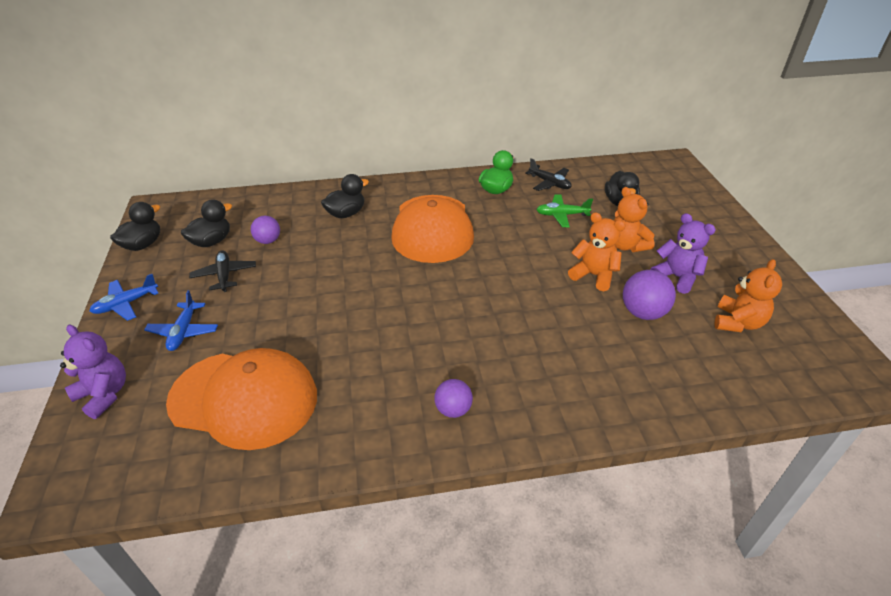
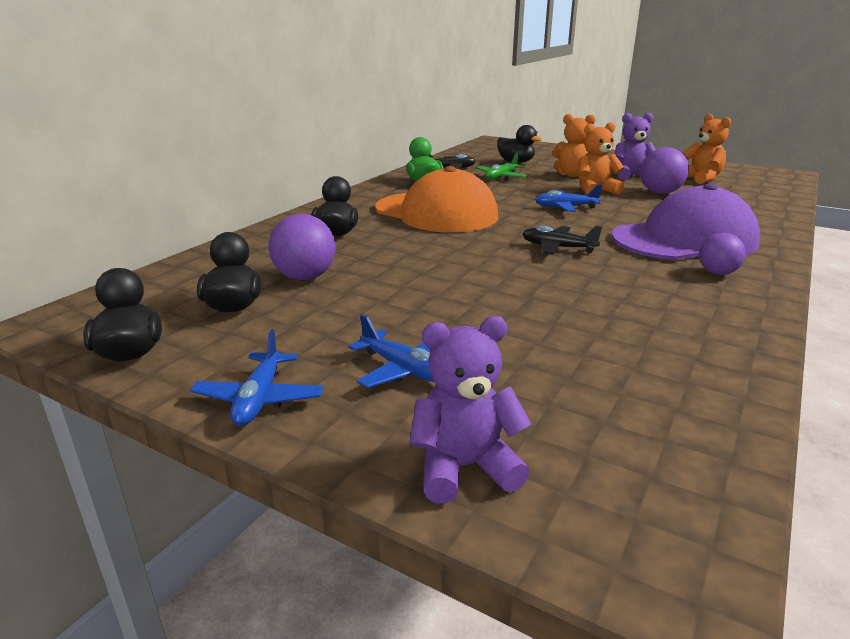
camera: 50 degrees left, 15 degrees down
(224, 275) = (326, 316): black plane -> black plane (558, 248)
(244, 399) = (597, 362): orange cap -> none
(268, 241) = (305, 277): purple ball -> purple ball, size x1.53
(517, 368) = (684, 240): none -> purple cap
(523, 278) = (565, 207): none -> blue plane

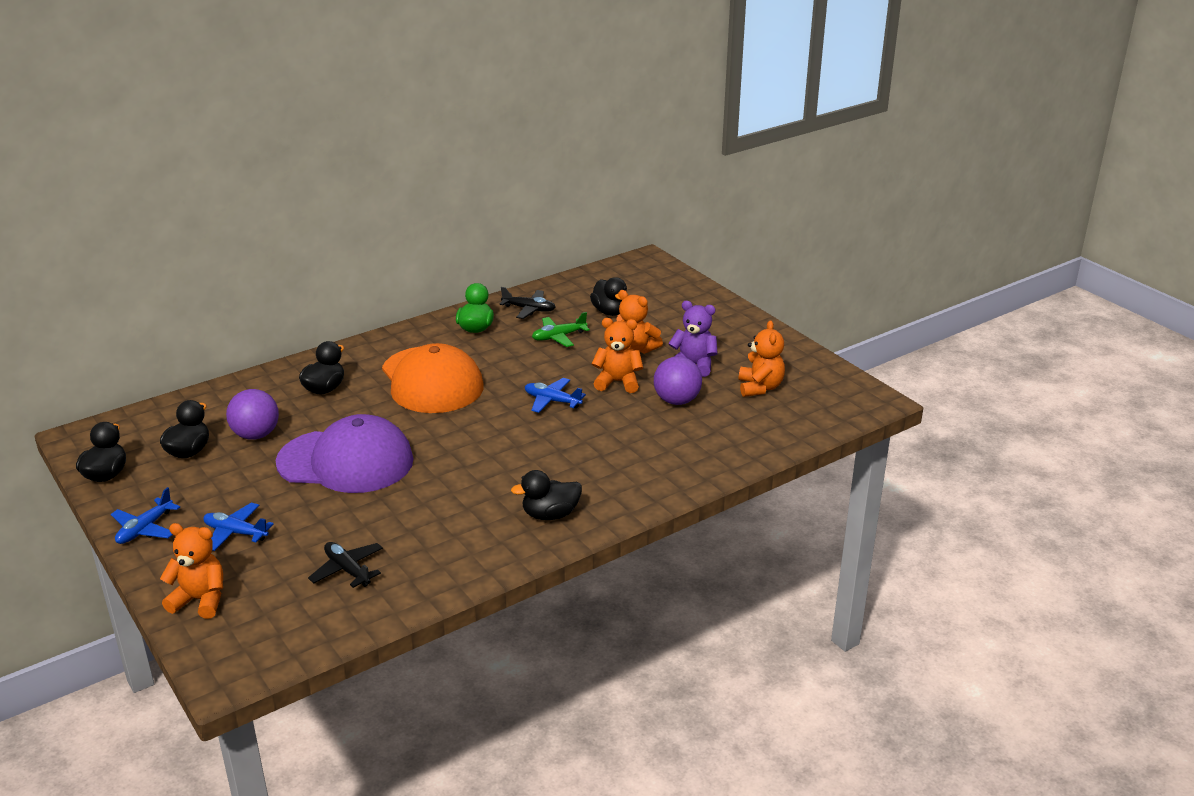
camera: 25 degrees right, 5 degrees up
(404, 369) = (235, 533): blue plane -> blue plane turned 135 degrees clockwise
(464, 467) = (200, 600): purple teddy bear -> orange teddy bear
(558, 248) = (471, 452): black plane -> black plane (347, 570)
(684, 240) = (588, 471): purple cap -> purple cap (346, 461)
(717, 273) = (550, 515): purple ball -> black duck

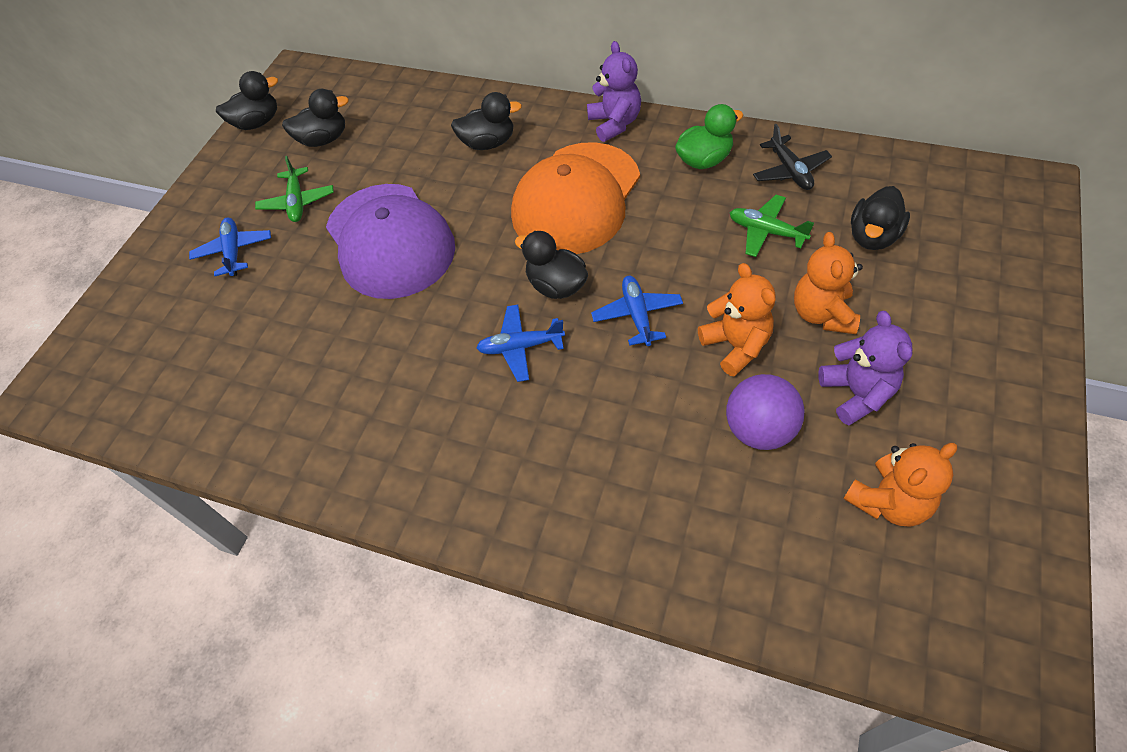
camera: 60 degrees right, 25 degrees up
(145, 529) = (203, 197): blue plane -> blue plane (520, 347)
(200, 600) = (132, 300): orange teddy bear -> none
(235, 486) = (297, 202): none -> green plane
(256, 435) = (380, 157): purple ball -> none
(347, 570) = (229, 364): black plane -> none
(393, 340) = (615, 123): none -> purple teddy bear
(550, 515) = (429, 463): black duck -> black duck (556, 285)

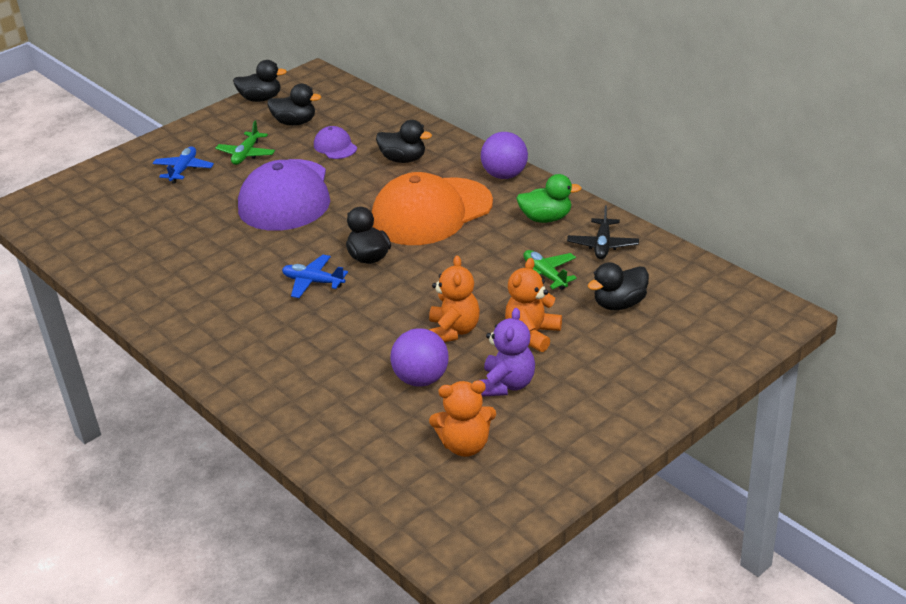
camera: 25 degrees right, 20 degrees down
(396, 154) = (335, 146): none -> purple cap
(615, 123) = (505, 175): purple teddy bear -> purple ball
(637, 315) = (405, 291): blue plane -> none

